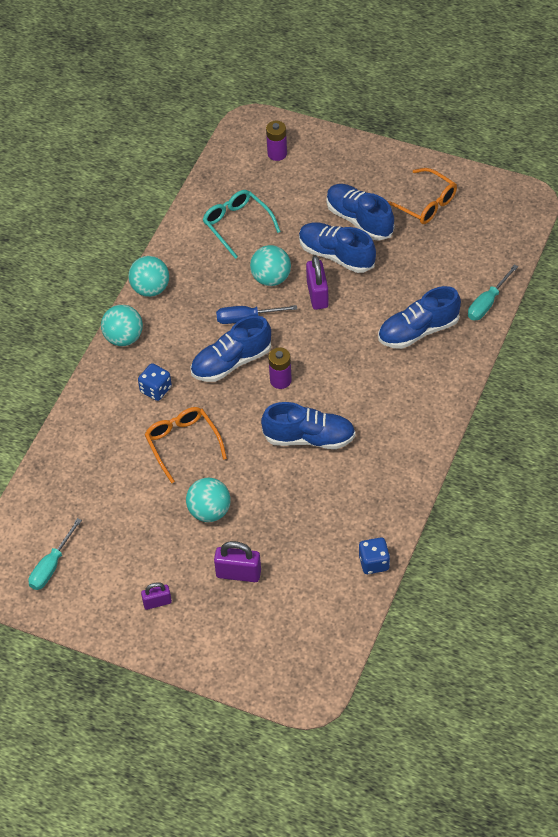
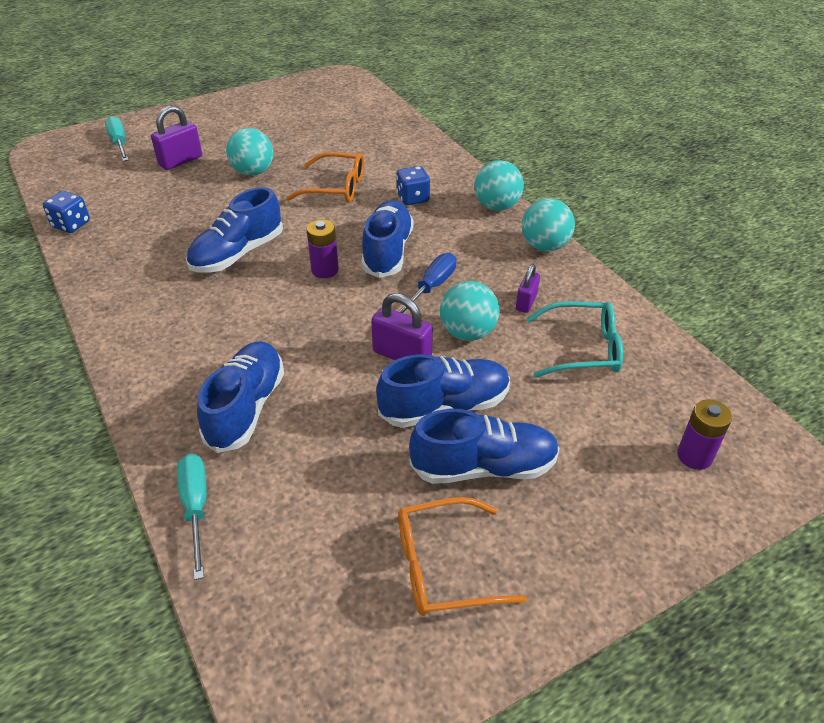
camera: 125 degrees right, 10 degrees down
(51, 566) = (316, 98): turquoise screwdriver -> turquoise screwdriver (119, 143)
(157, 602) = (219, 122): purple padlock -> purple padlock (526, 302)

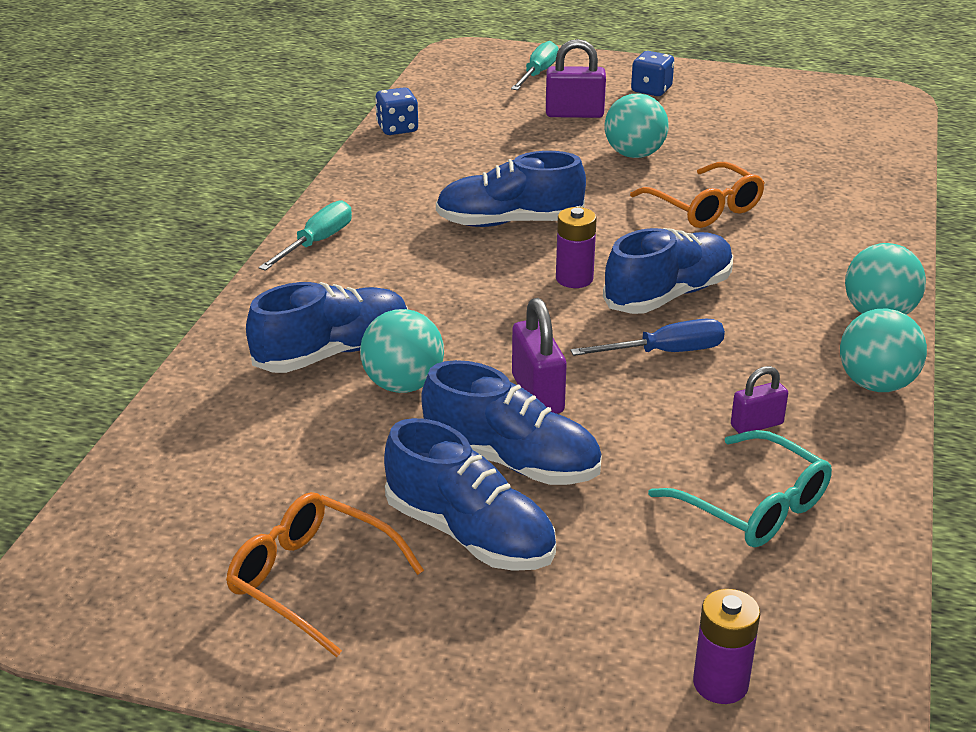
camera: 45 degrees right, 10 degrees down
(196, 507) = (190, 401): turquoise screwdriver -> turquoise screwdriver (317, 242)
(413, 198) = (781, 258): blue dice -> blue dice (651, 90)
(468, 332) = (640, 414): turquoise ball -> turquoise ball (403, 385)

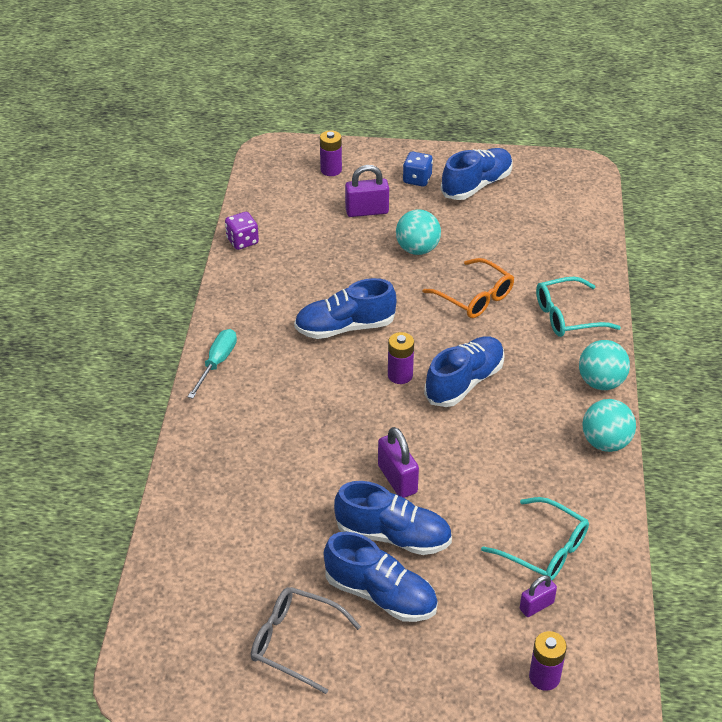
camera: 10 degrees left, 10 degrees up
(312, 580) = (296, 642): orange glasses -> grey glasses
(333, 352) = (257, 461): blue shoe -> blue shoe (477, 185)
(397, 128) = (242, 241): blue dice -> purple dice
(403, 385) = (310, 483): turquoise ball -> none
(537, 73) = (331, 170): turquoise screwdriver -> purple battery
(665, 352) = (471, 433): blue screwdriver -> none
(756, 425) = (537, 486): purple padlock -> purple padlock (536, 606)
(839, 238) = (568, 316): none -> turquoise glasses

